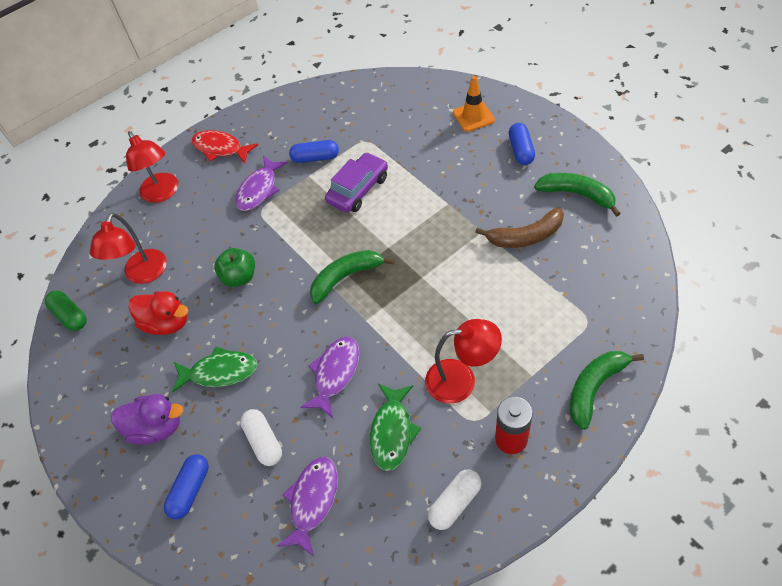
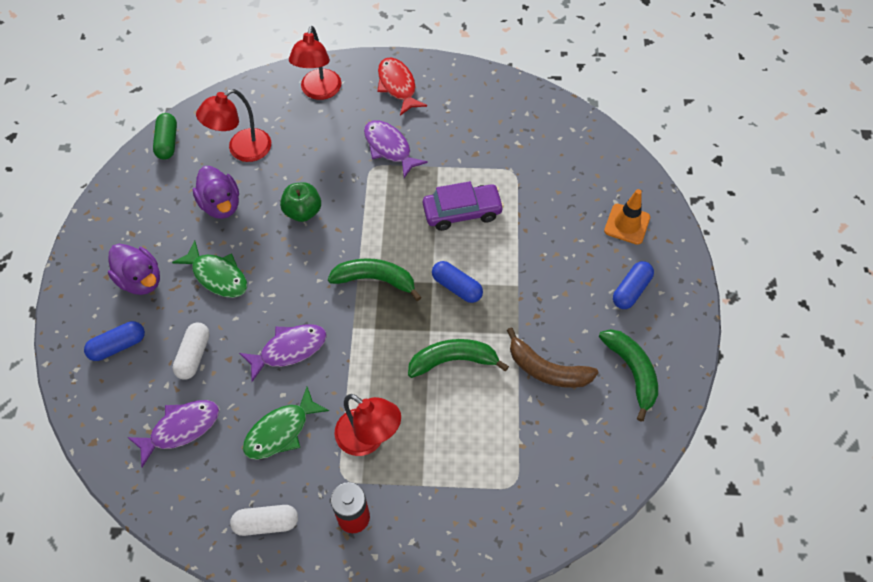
camera: 35 degrees right, 5 degrees up
(167, 323) = (221, 204): red duck -> purple duck
(259, 190) = (389, 148): purple fish -> purple fish turned 75 degrees clockwise
(315, 158) = (459, 155): blue capsule -> blue capsule (457, 287)
(594, 388) = (457, 540): green banana -> green banana (453, 360)

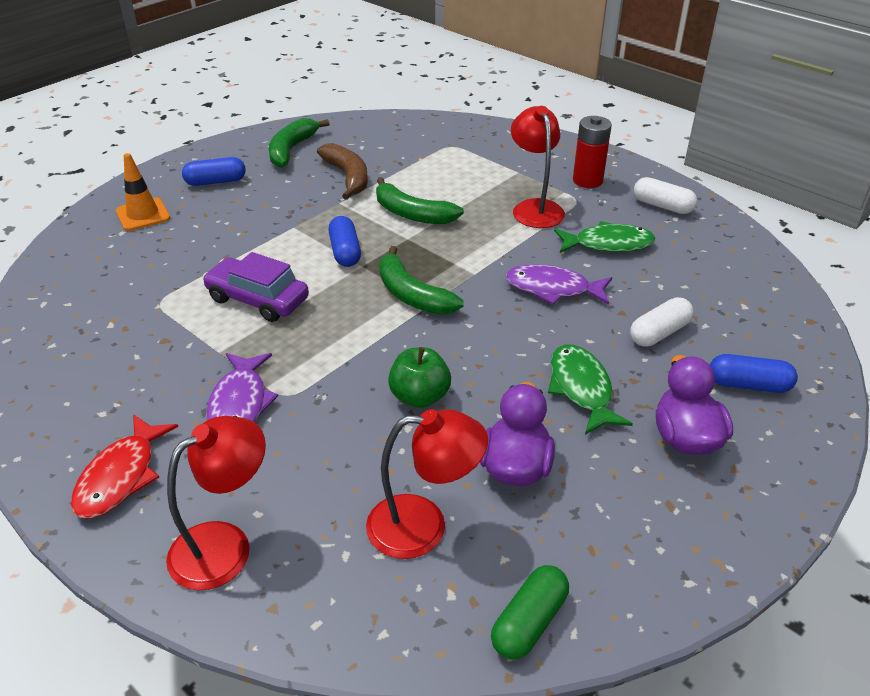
camera: 140 degrees left, 20 degrees down
(181, 428) = (707, 288): purple fish -> none

